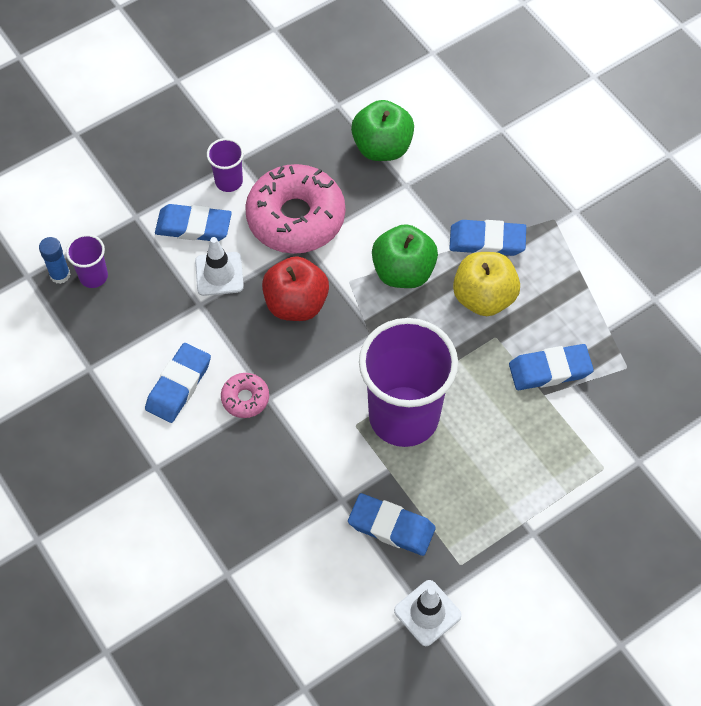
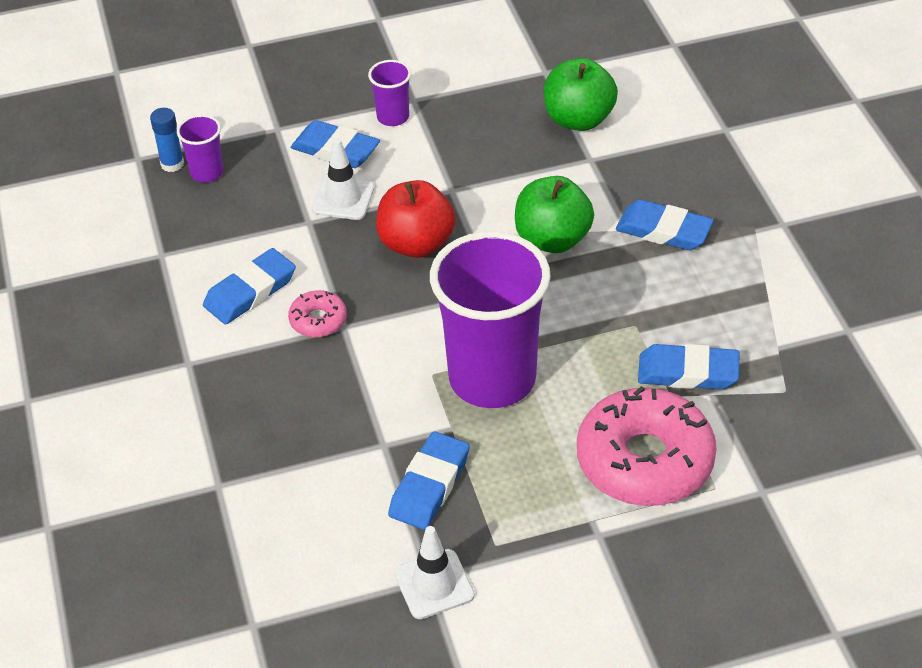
camera: 20 degrees right, 15 degrees down
(296, 217) = (452, 164): pink donut -> pink donut (644, 460)
(391, 527) = (429, 485): blue eraser -> blue eraser turned 75 degrees clockwise
(484, 297) = (637, 284): yellow apple -> none

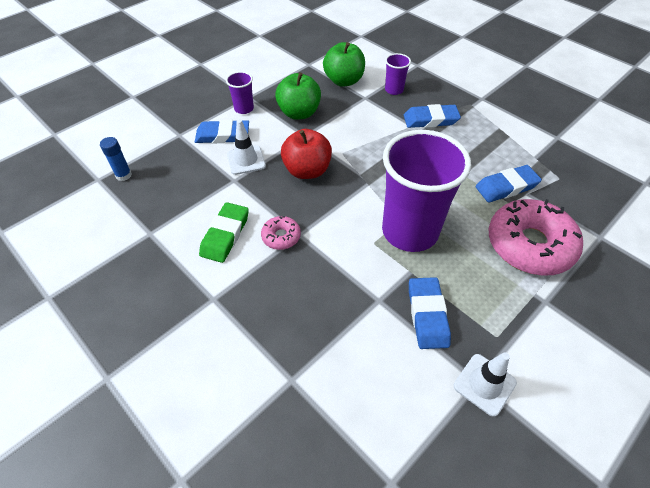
camera: 30 degrees left, 5 degrees up
(207, 172) = (150, 173): purple cup -> purple cup (394, 90)
(250, 291) = (225, 235): blue eraser -> green eraser
(552, 239) = (379, 143): green apple -> green apple (299, 113)

